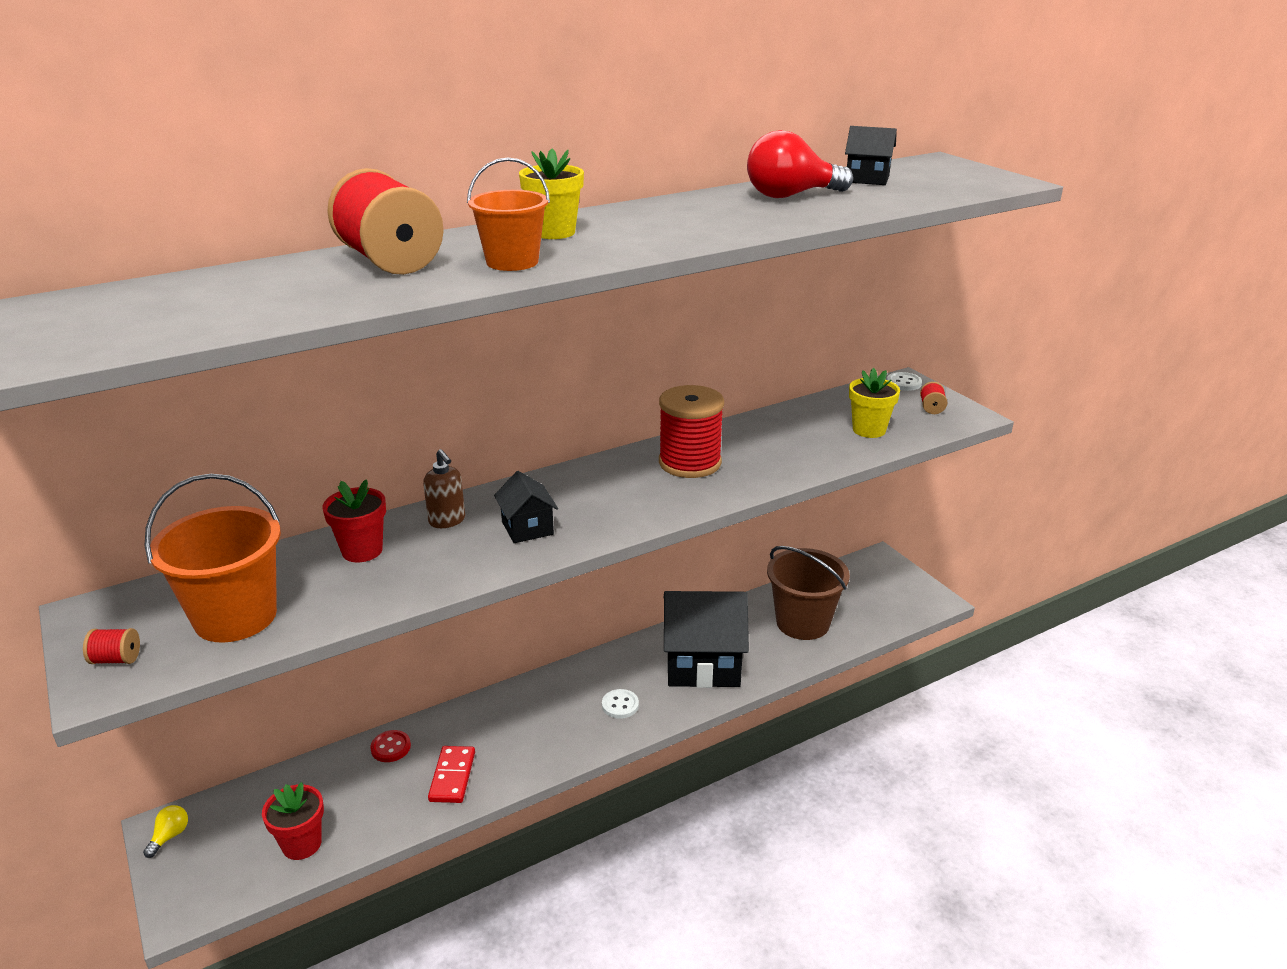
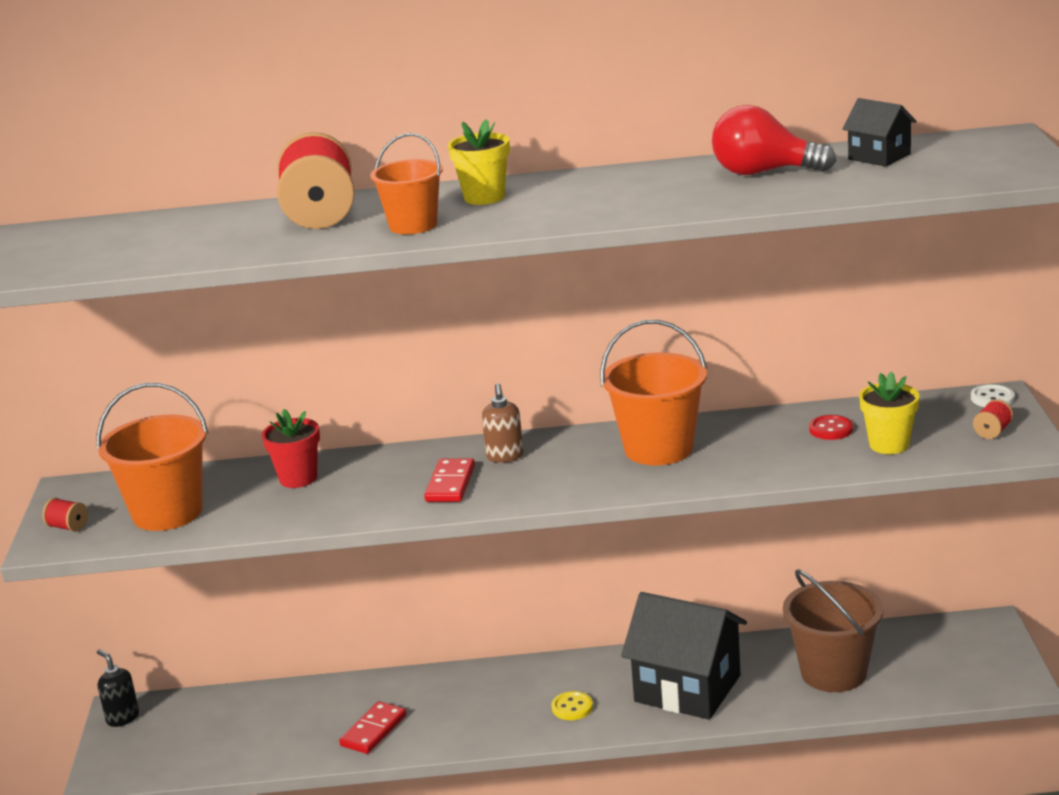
camera: 30 degrees right, 5 degrees down
(170, 836) = (122, 718): yellow light bulb -> black soap dispenser
(302, 844) = (218, 751): red flower pot -> none
(391, 747) = (336, 693): red button -> red button (831, 429)
(447, 521) = (387, 465): brown soap dispenser -> brown soap dispenser (505, 456)
(527, 528) = (450, 484): black house -> red domino
(620, 705) = (572, 707): white button -> yellow button
(690, 462) = (658, 448): red spool -> orange bucket

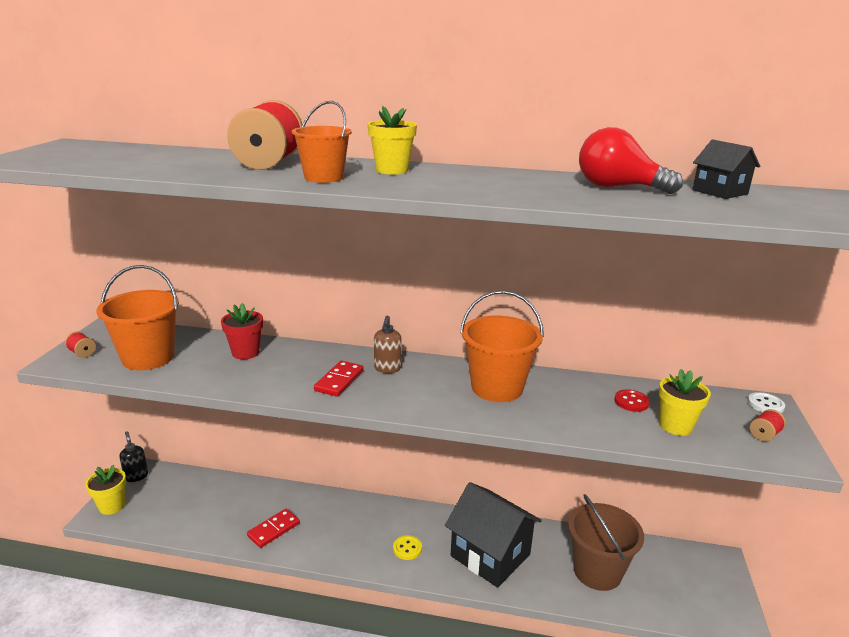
camera: 10 degrees right, 0 degrees up
(114, 760) = (112, 506): none -> yellow flower pot

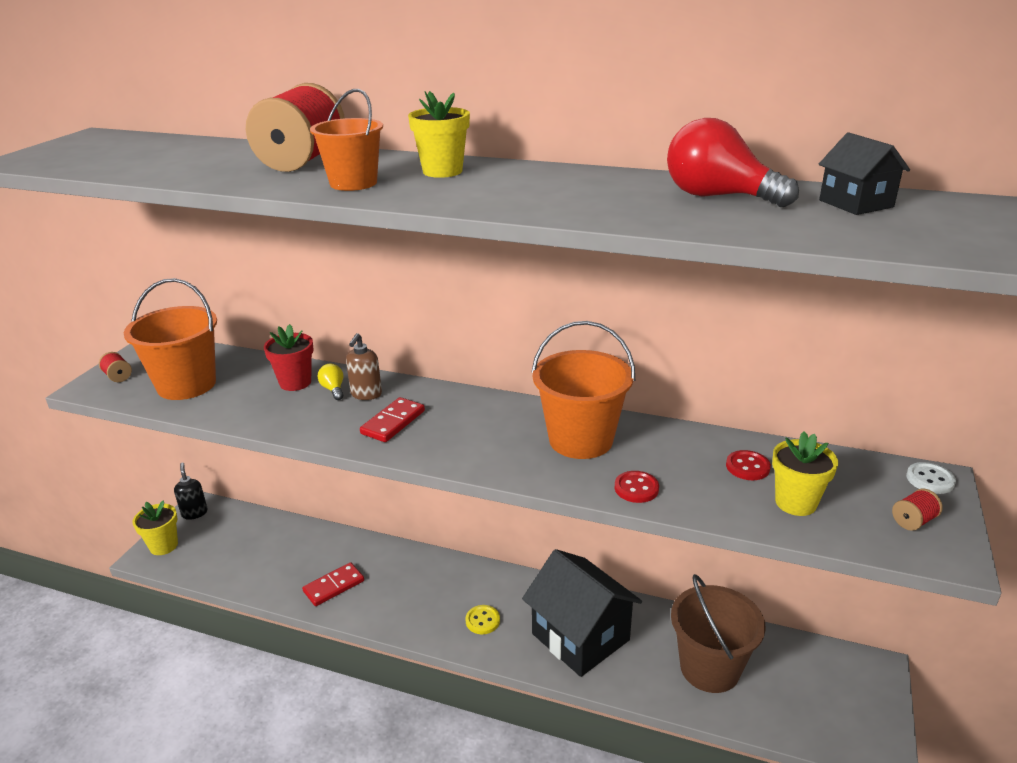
camera: 10 degrees right, 5 degrees up
(280, 357) = (333, 389): none -> yellow light bulb
(387, 368) = (454, 409): brown soap dispenser -> brown soap dispenser (366, 394)
(552, 422) = (636, 488): none -> red button

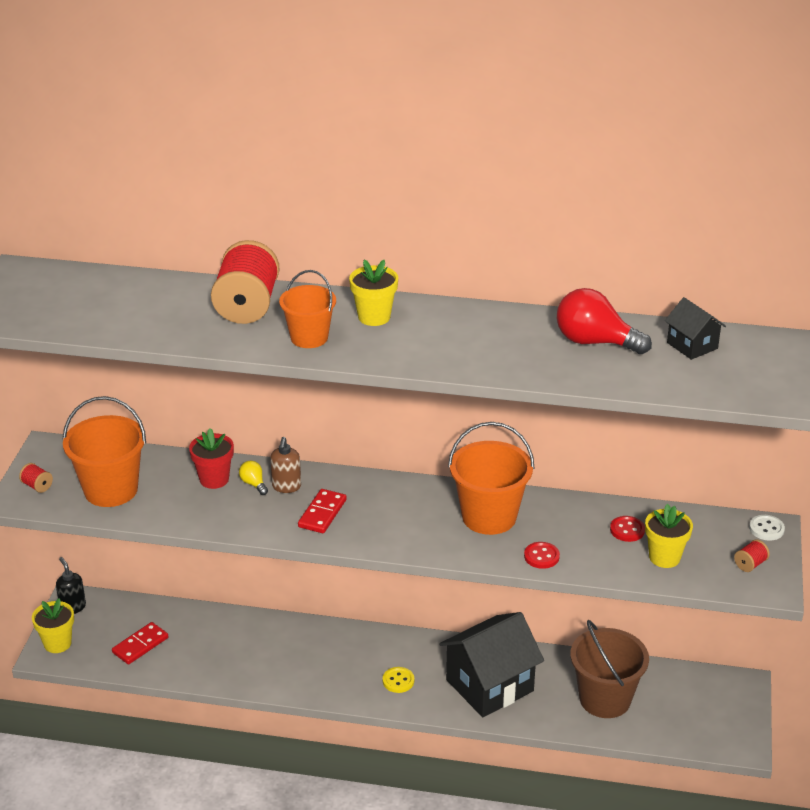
camera: 10 degrees left, 5 degrees up
(334, 586) = (247, 664): red domino -> red domino (140, 645)
(580, 637) = (489, 685): black house -> black house turned 75 degrees counterclockwise

